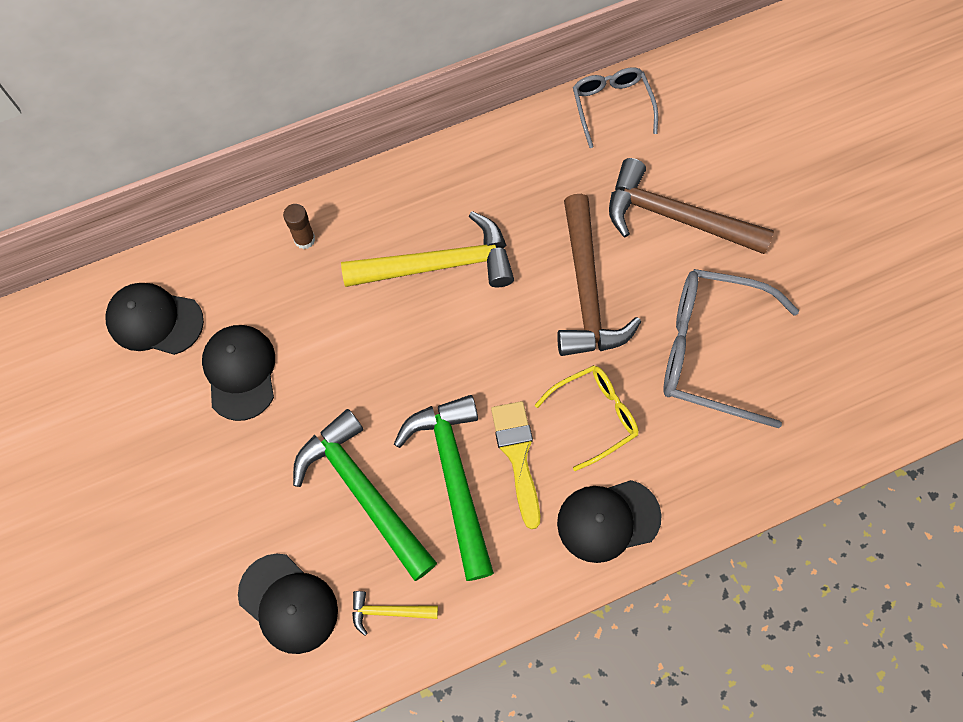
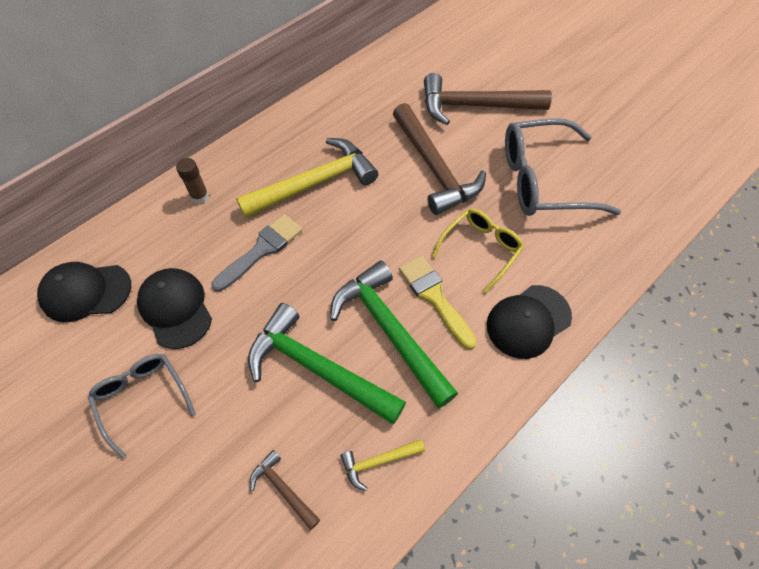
camera: 20 degrees left, 10 degrees down
(288, 603) = (283, 489): black cap -> brown hammer
(351, 332) = (262, 250): none -> grey brush
(611, 106) = (399, 54): grey glasses -> grey glasses (142, 398)

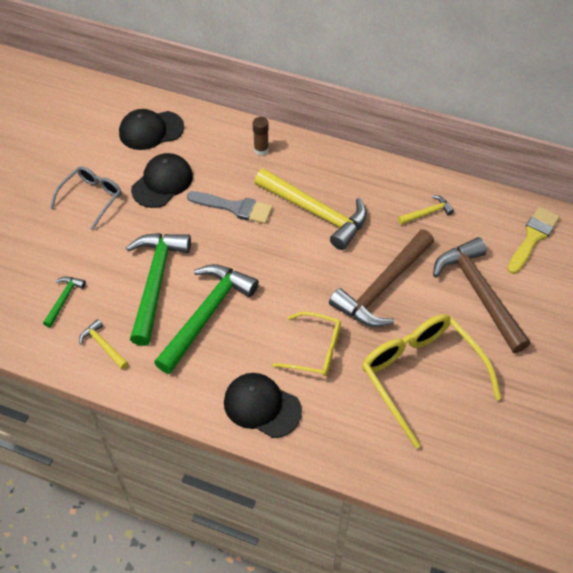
camera: 65 degrees right, 5 degrees down
(86, 292) = (151, 130): black cap -> black cap turned 75 degrees counterclockwise
(283, 489) = (64, 299): brown hammer -> green hammer
(369, 103) = (427, 213): none -> yellow hammer
(434, 297) = (251, 333): yellow brush -> yellow brush (533, 237)
(543, 180) = (421, 375): grey glasses -> yellow glasses

